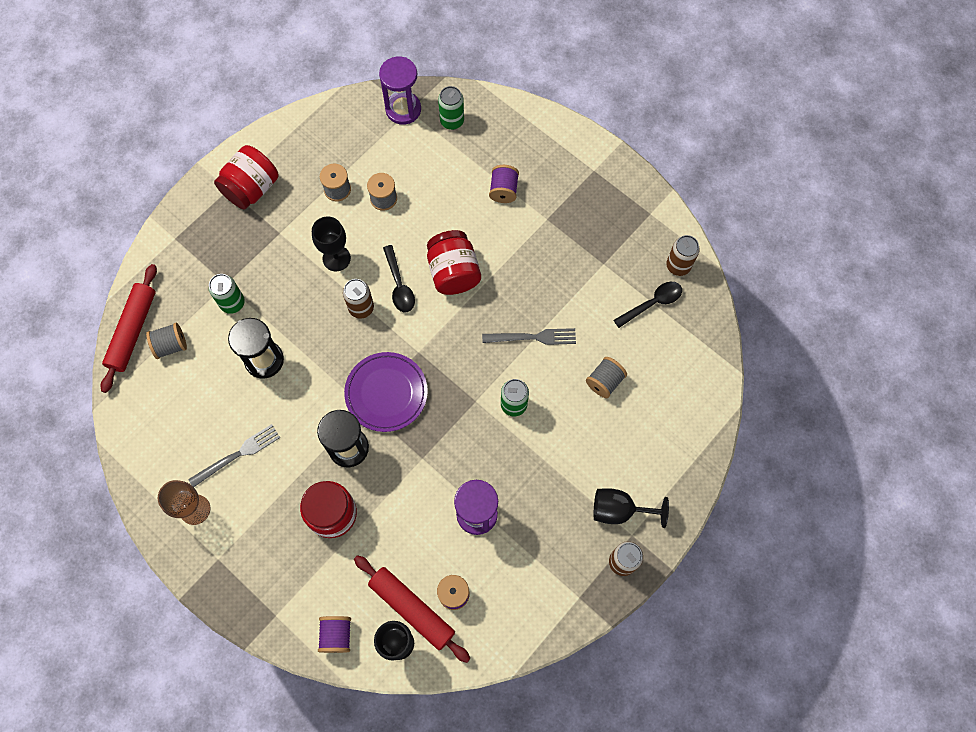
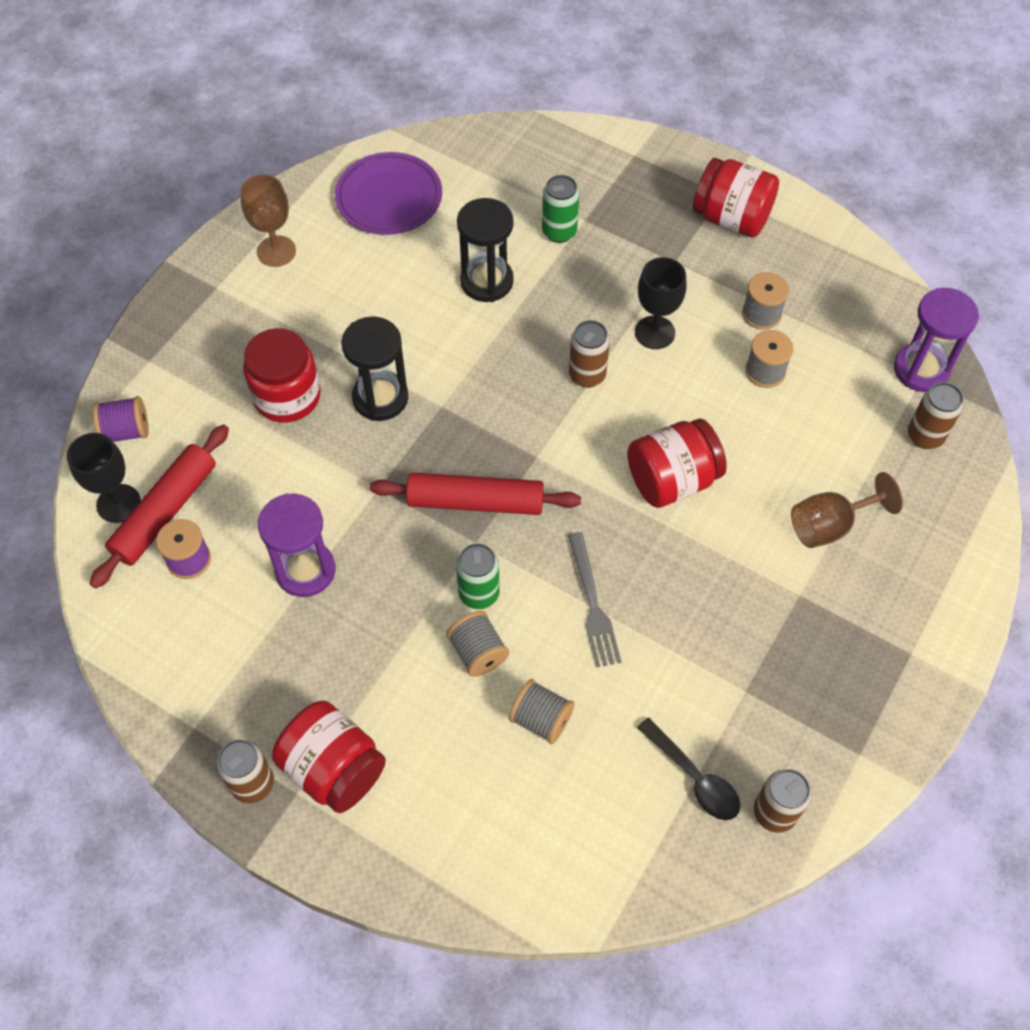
camera: 80 degrees right, 10 degrees down
(132, 331) = (498, 142): red rolling pin -> red rolling pin (475, 501)
(171, 345) = (486, 182): grey spool -> grey spool (478, 652)
(238, 454) = (353, 280): grey fork -> none
(386, 393) = (466, 428): purple plate -> purple plate (389, 198)
(399, 285) = (633, 414): black spoon -> none
(452, 121) = (925, 436): green can -> brown can
(503, 190) = (830, 525): purple spool -> brown goblet
(619, 510) = (334, 769): black goblet -> red jar

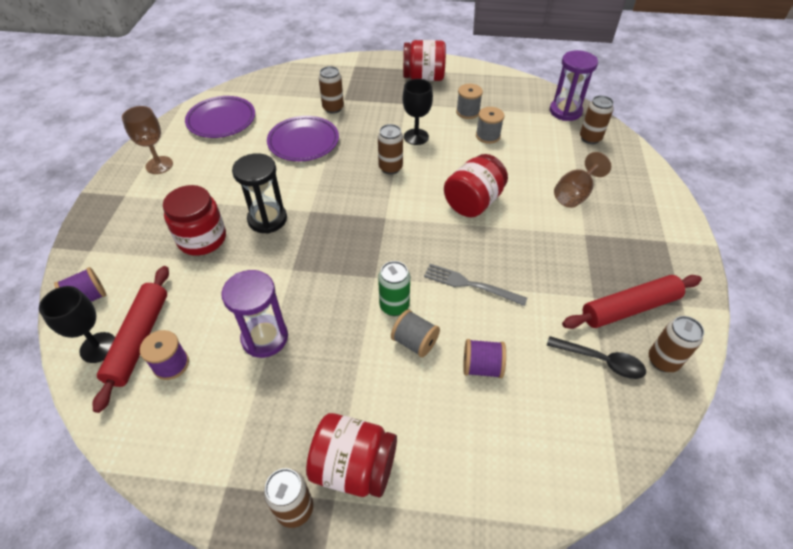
camera: 25 degrees left, 10 degrees down
(475, 501) = (361, 254): red rolling pin -> red rolling pin (629, 308)
(486, 281) = (303, 142): black hourglass -> purple plate
(541, 719) = (482, 367): grey spool -> purple spool
(559, 232) = (333, 108): green can -> brown can
(592, 604) = (470, 284): grey fork -> grey fork turned 150 degrees clockwise

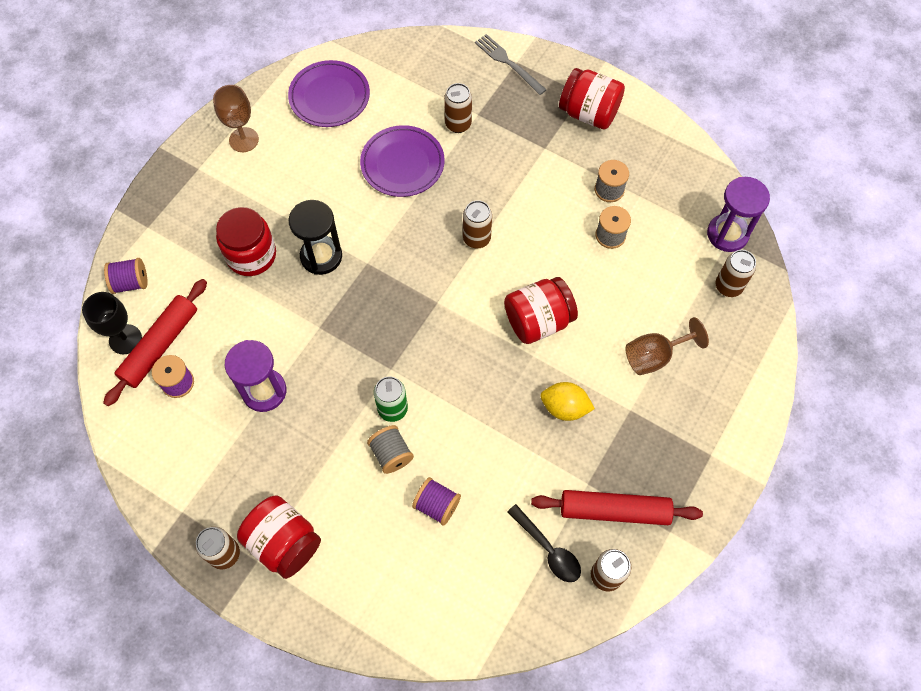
camera: 25 degrees right, 15 degrees up
(416, 137) = (528, 204): black goblet -> none
(470, 284) = (476, 417): grey fork -> grey fork (508, 63)
(535, 251) = (564, 408): none -> yellow lemon

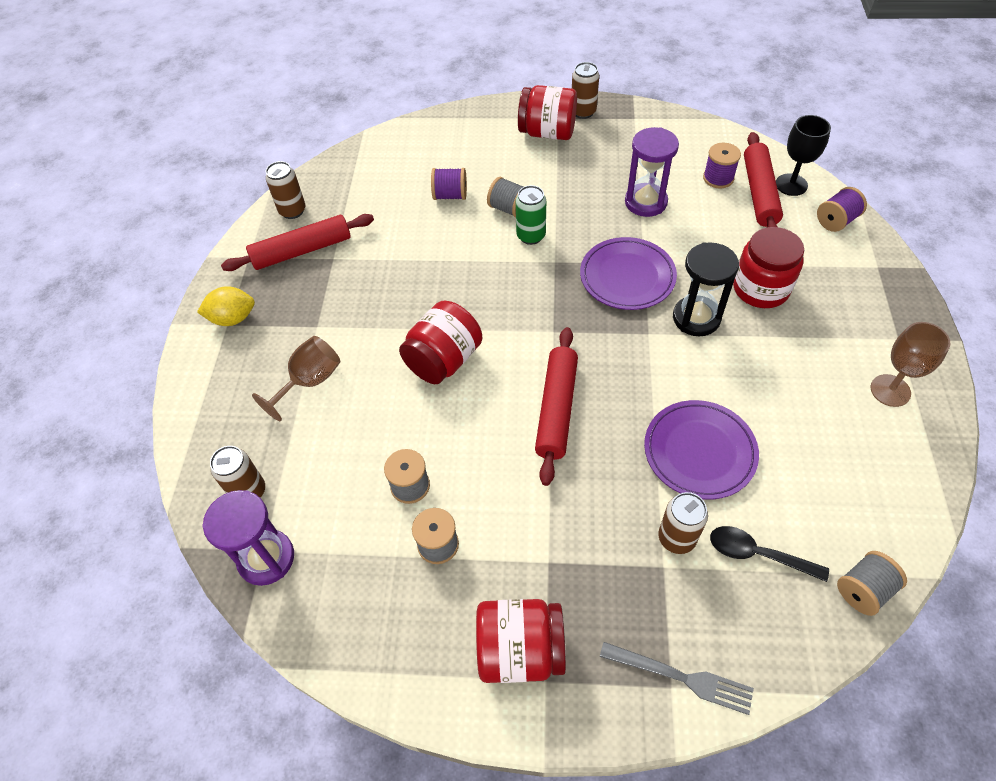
camera: 155 degrees right, 10 degrees down
(329, 97) = (856, 492): purple plate -> purple plate (627, 277)
(376, 53) = (863, 590): none -> grey spool
(476, 238) = (557, 409): brown can -> red rolling pin
(548, 549) = (346, 207): black spoon -> black spoon (757, 554)
(564, 408) = (380, 301): yellow lemon -> yellow lemon (233, 318)

